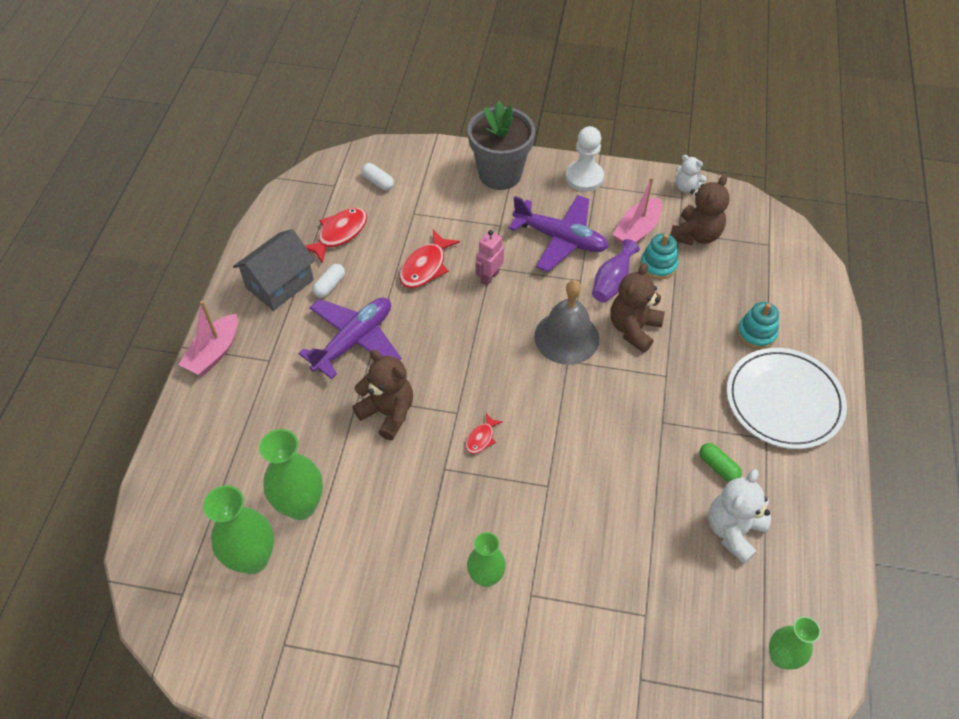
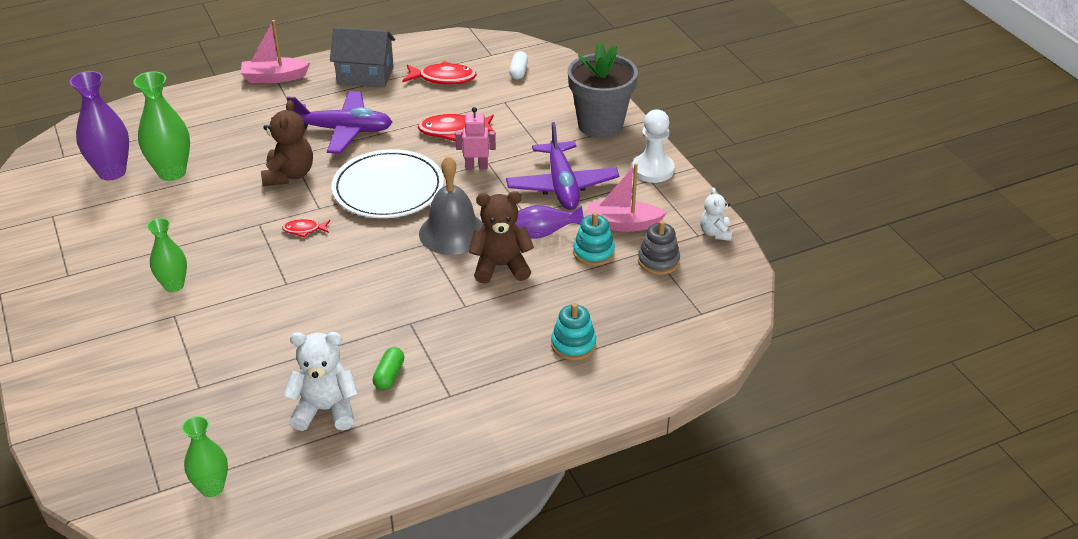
camera: 55 degrees right, 15 degrees down
(253, 558) = (112, 172): green vase -> purple vase
(330, 286) = (386, 97): white capsule -> none
(695, 235) = (658, 261): brown teddy bear -> grey stacking toy
(784, 400) = (506, 392): white plate -> white plate (388, 188)

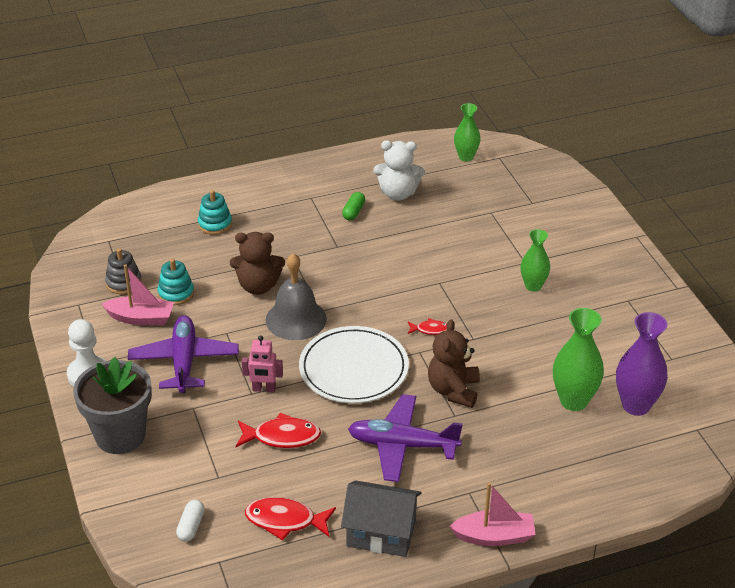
camera: 175 degrees left, 0 degrees up
(542, 234) = (216, 313): purple vase -> none
(715, 233) = (62, 305): white teddy bear -> none

